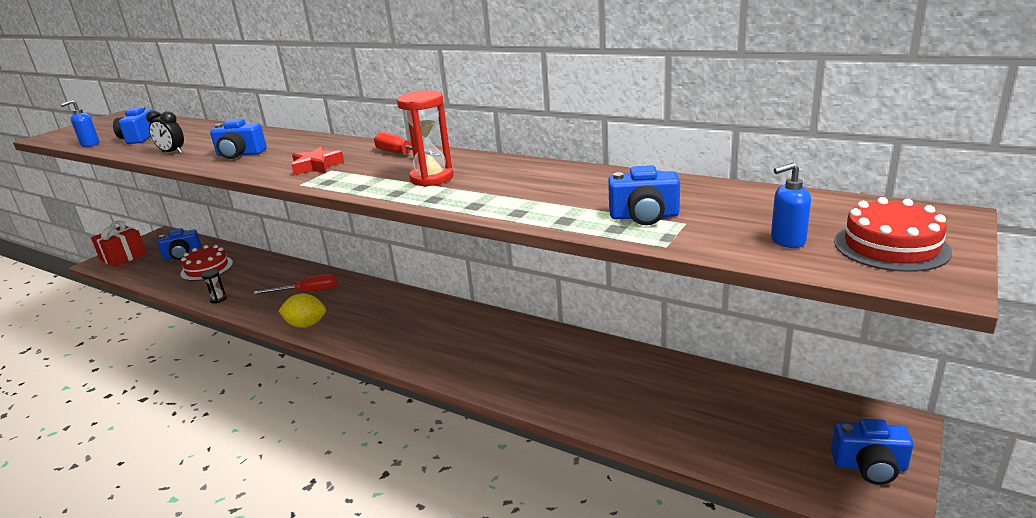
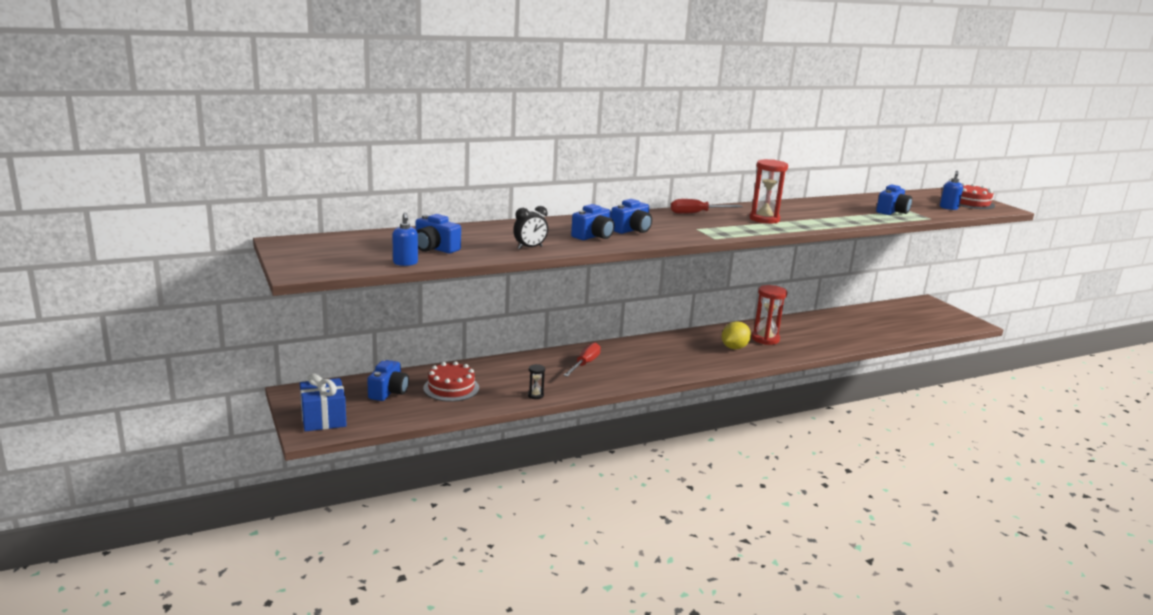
camera: 60 degrees left, 5 degrees down
(123, 257) = (323, 418): red gift -> blue gift
(306, 325) = (643, 376): yellow lemon -> yellow lemon (734, 348)
(316, 166) = (679, 229): red star -> none
(499, 349) = (765, 339): none -> red hourglass
(869, 466) = (948, 315): blue camera -> blue camera (631, 230)

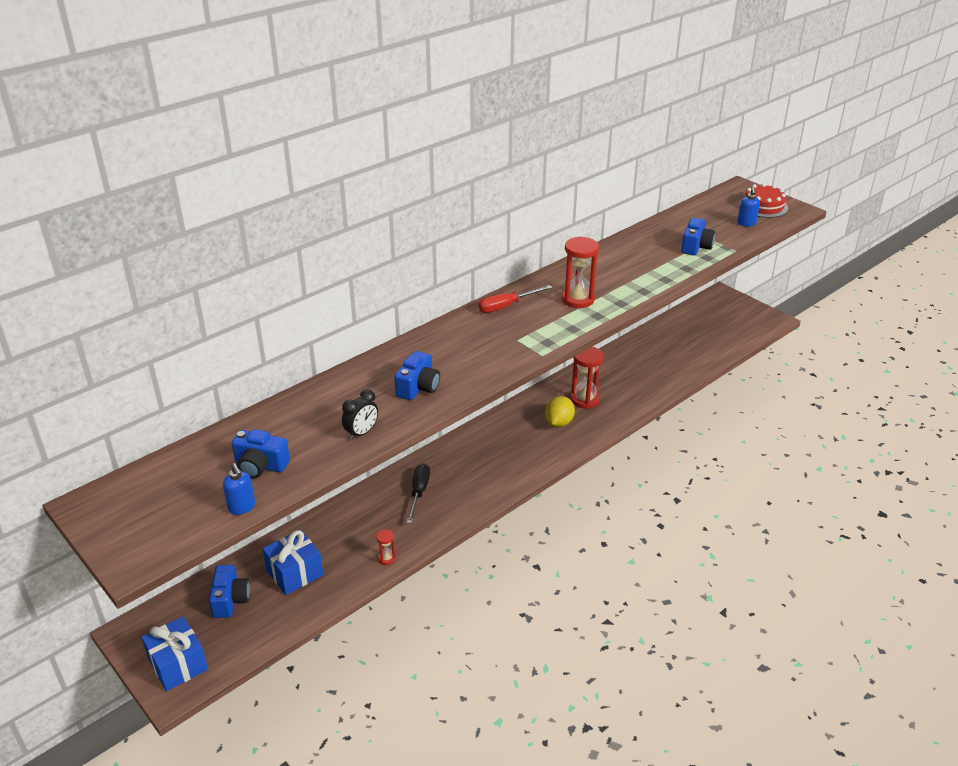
camera: 15 degrees left, 15 degrees up
(451, 388) = (295, 573): red cake -> blue gift
(535, 395) = (386, 558): black hourglass -> red hourglass
(585, 364) = (419, 492): red screwdriver -> black screwdriver
(631, 230) = (452, 362): blue camera -> none

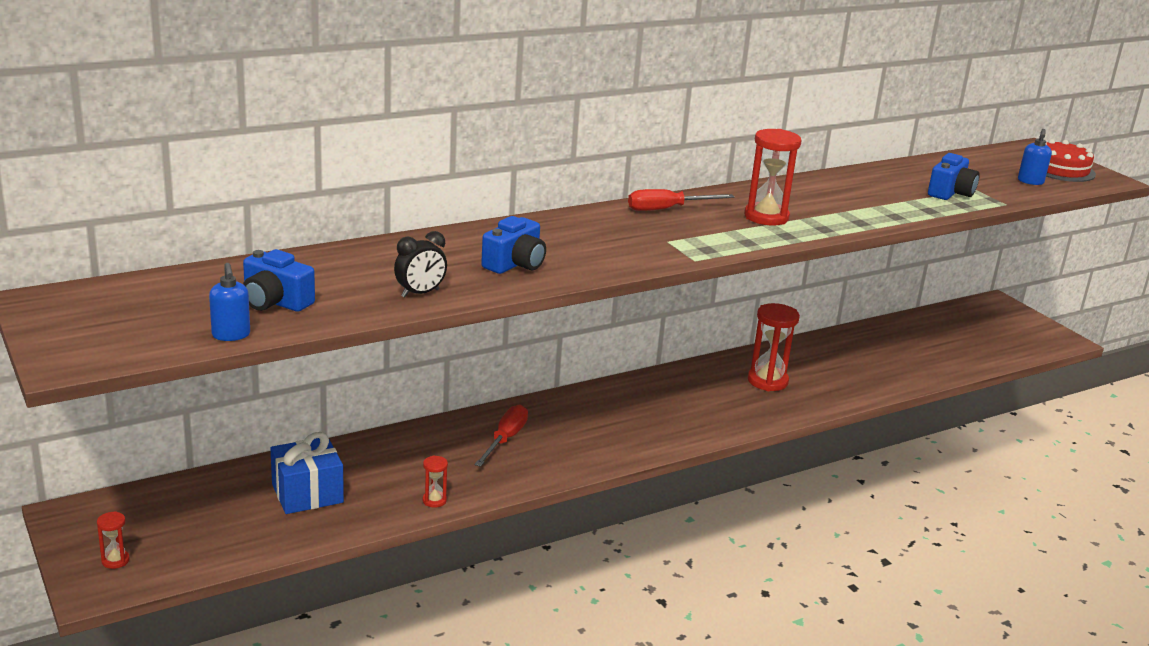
camera: 10 degrees right, 10 degrees down
(178, 664) = (115, 560): blue gift -> red hourglass
(230, 600) = (212, 506): blue camera -> none
(419, 492) = (505, 439): black screwdriver -> red screwdriver
(559, 422) = (723, 399): yellow lemon -> none

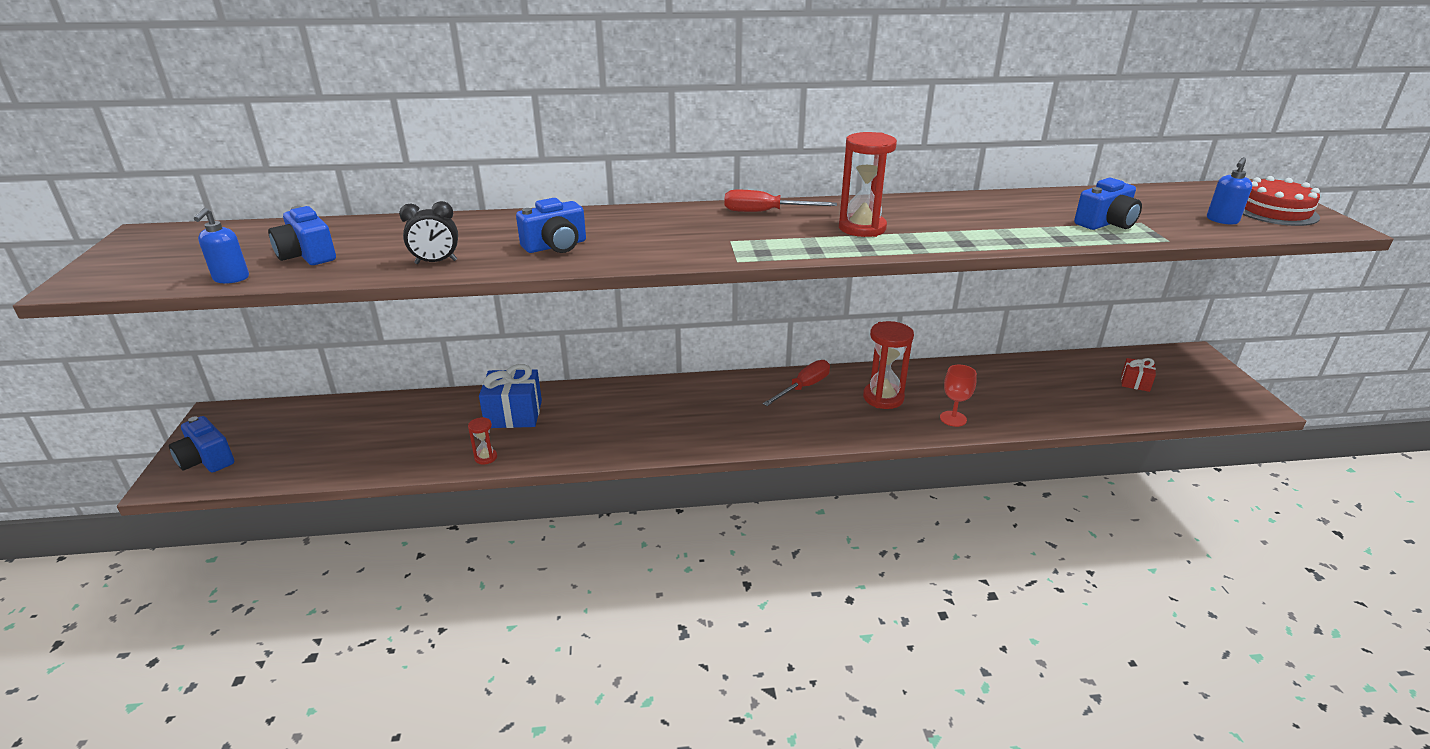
camera: 25 degrees right, 5 degrees up
(115, 560) = (207, 460): red hourglass -> blue camera
(307, 493) = (394, 431): blue gift -> blue gift (514, 414)
(505, 439) = (594, 412): red screwdriver -> red screwdriver (803, 387)
(839, 390) = (953, 419): none -> red goblet
(964, 335) = (1135, 383): none -> red gift

